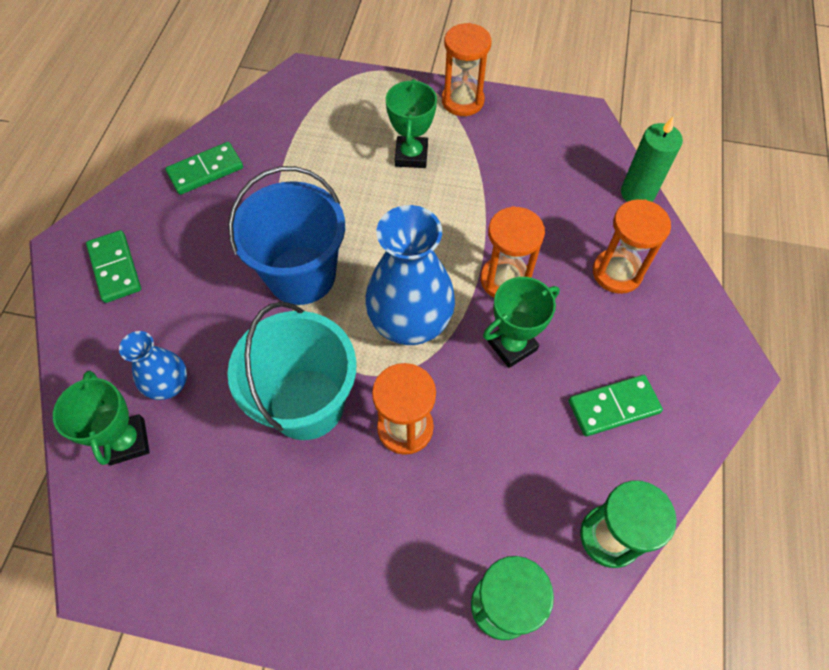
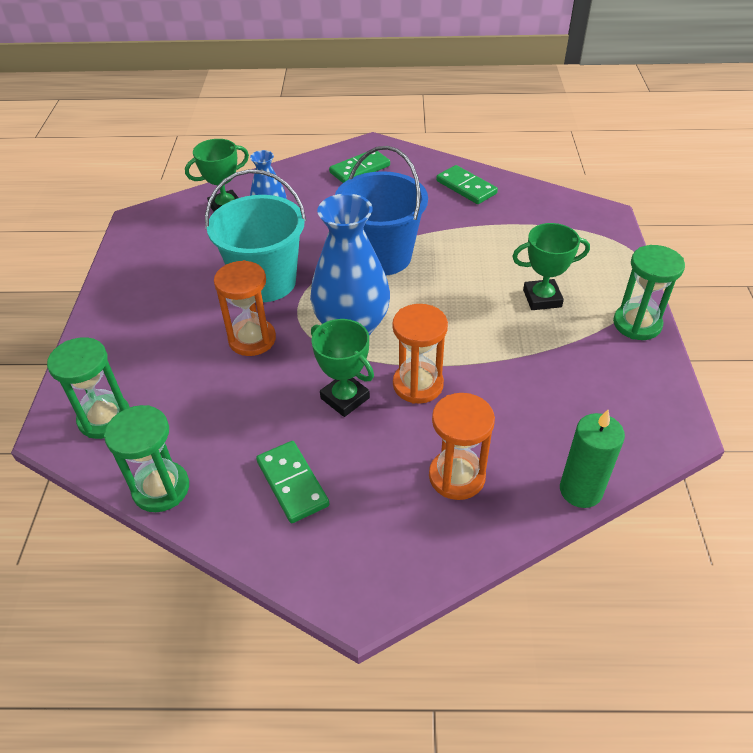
camera: 80 degrees right, 15 degrees down
(462, 101) = (637, 324): orange hourglass -> green hourglass

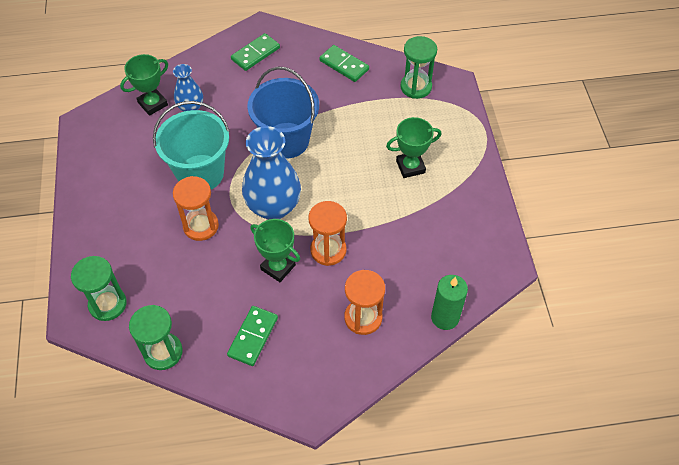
camera: 10 degrees left, 10 degrees up
(292, 483) = (253, 337): green domino -> green domino turned 60 degrees clockwise
(637, 324) = (479, 182): green hourglass -> green hourglass (416, 87)

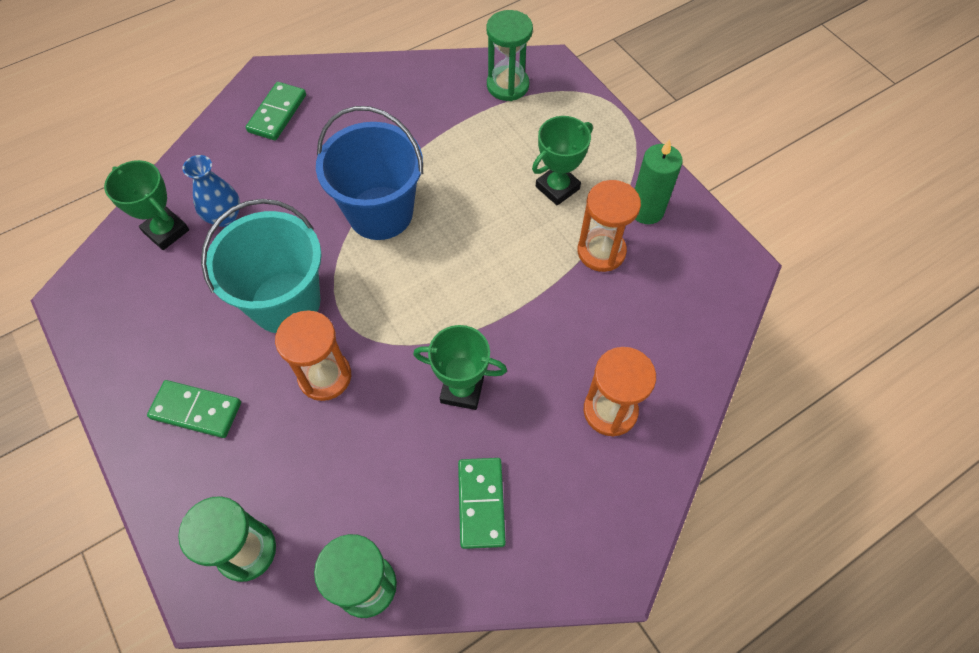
camera: 25 degrees left, 5 degrees up
(153, 104) = (166, 231): green trophy -> green trophy turned 75 degrees counterclockwise
(273, 207) = (411, 309): blue vase -> none
(328, 250) = (515, 338): orange hourglass -> orange hourglass (601, 251)
(344, 65) = (402, 89): green domino -> green domino (196, 410)
(445, 317) = (709, 365): green candle -> green candle (646, 210)

